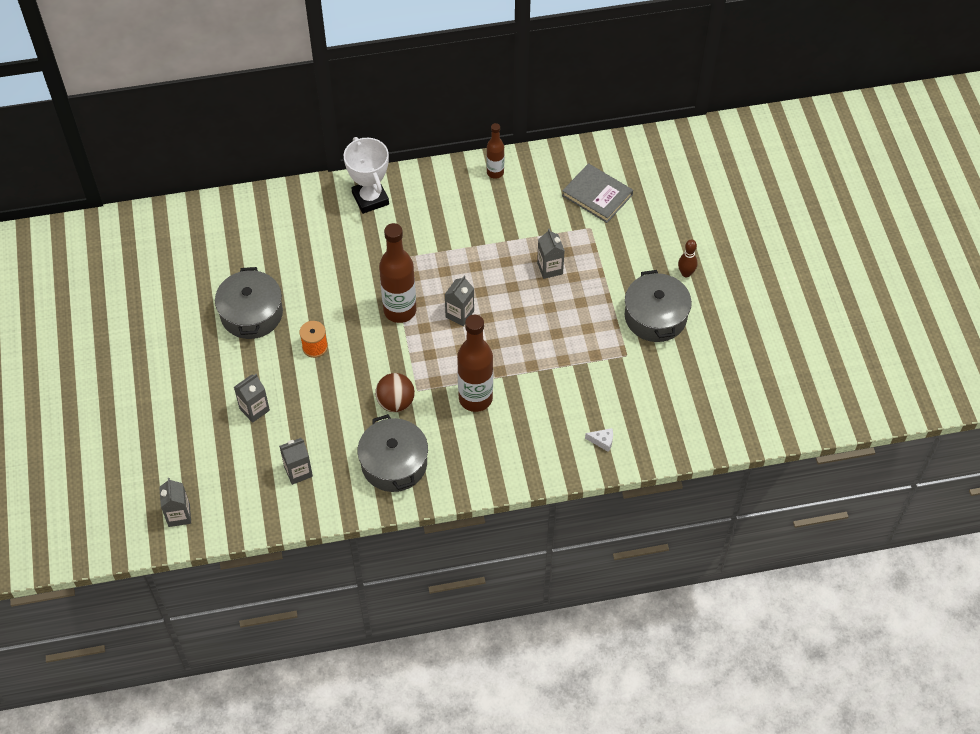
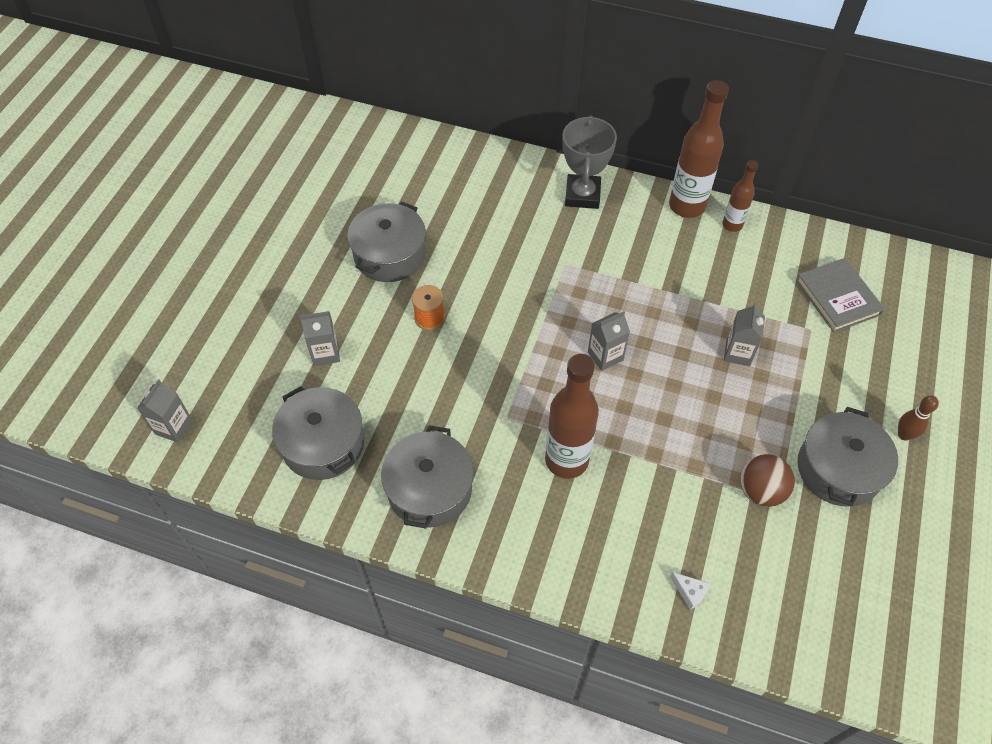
camera: 30 degrees right, 0 degrees up
(298, 471) = (323, 444): grey carton -> grey pot
(370, 199) = (582, 195): white trophy -> grey trophy
(395, 402) = (475, 419): brown ball -> brown ball (760, 491)
(400, 310) = (542, 322): brown bottle -> brown bottle (686, 206)

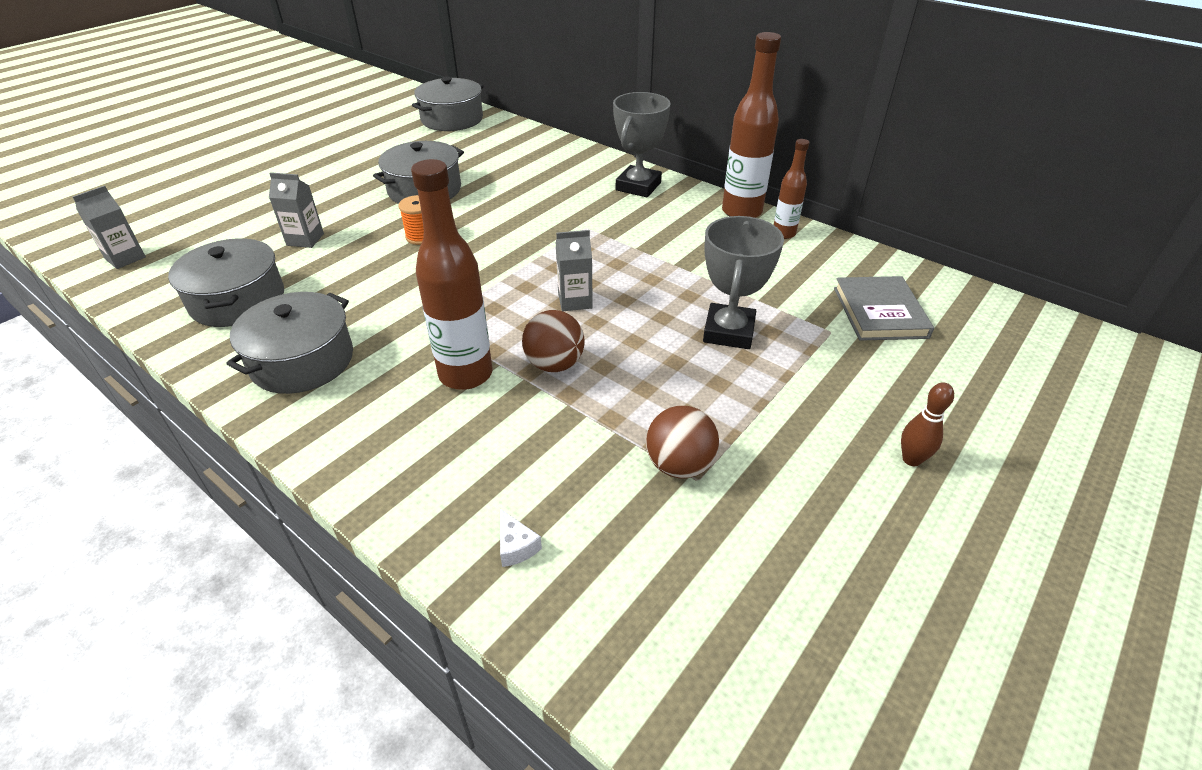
camera: 20 degrees right, 15 degrees down
(627, 428) = (554, 364): none -> brown ball
(738, 353) = (728, 332): grey carton -> grey trophy
(838, 469) = (799, 471): grey pot -> grey pot (452, 119)

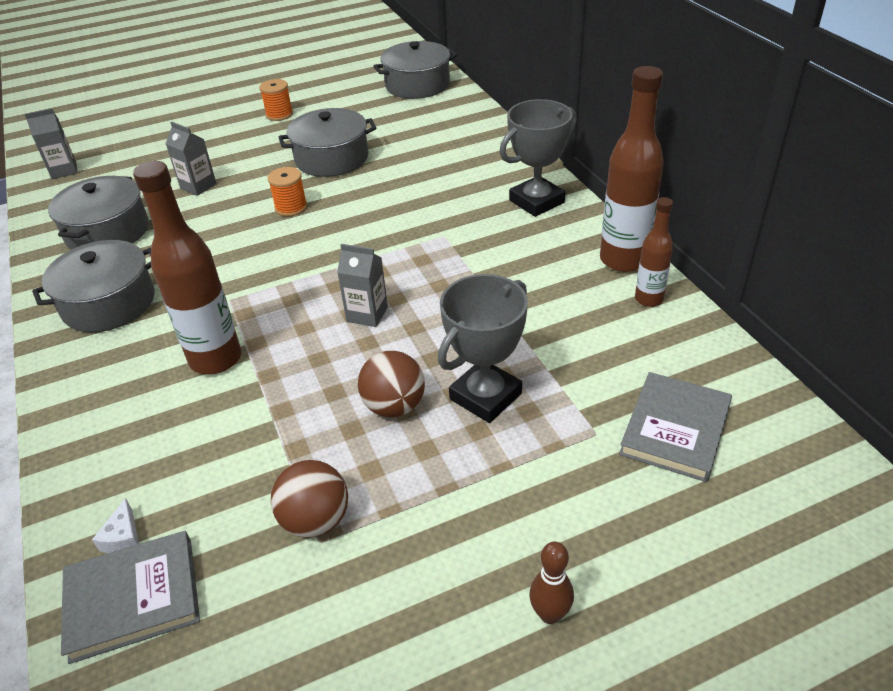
camera: 30 degrees right, 0 degrees up
(335, 164) = (279, 114): none -> orange spool
(554, 364) = (295, 374): brown ball -> brown ball (394, 406)
(574, 589) = (133, 598): none -> grey book

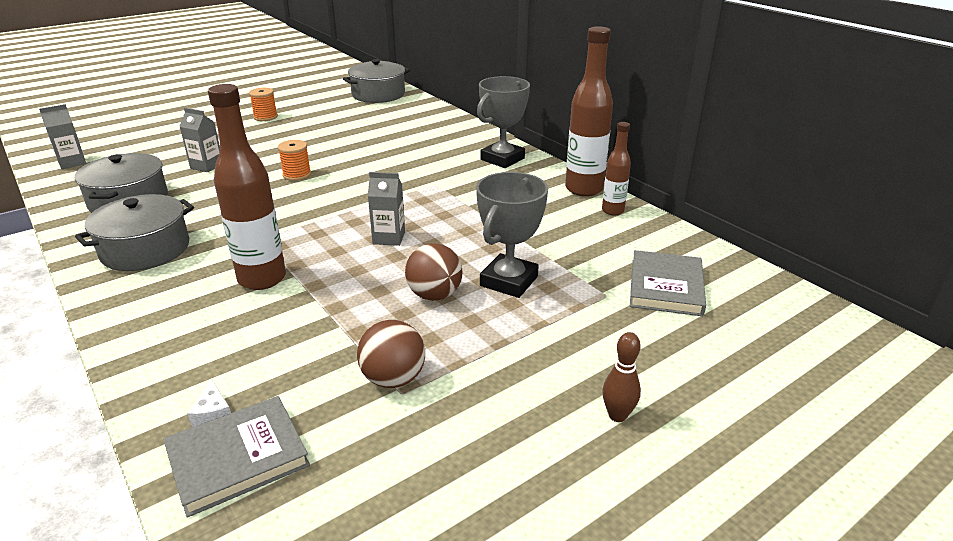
camera: 15 degrees left, 10 degrees down
(331, 158) = (322, 142): grey pot -> none

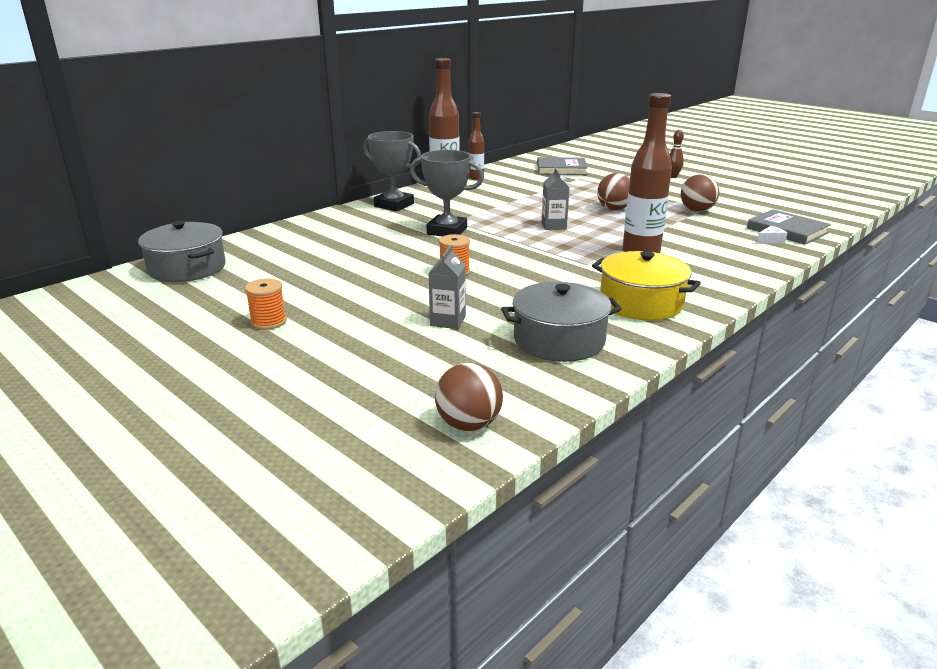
camera: 100 degrees left, 5 degrees down
(72, 163) = (468, 424): grey carton -> brown ball
(145, 249) = (641, 303): grey pot -> yellow pot
(509, 281) = (583, 195): grey trophy -> grey trophy (447, 231)

